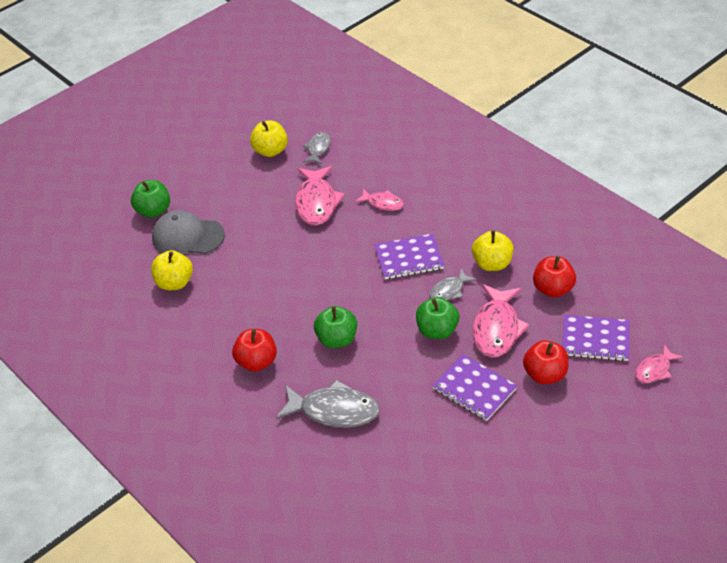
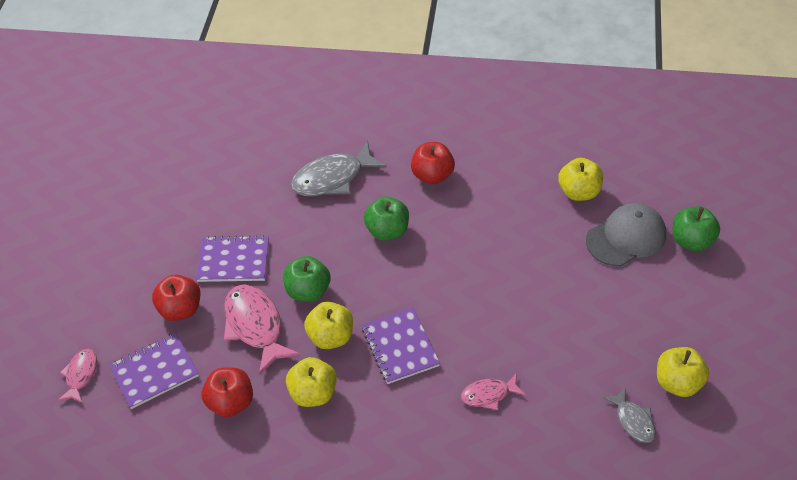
camera: 140 degrees right, 5 degrees up
(316, 202) = (555, 351): pink fish -> none
(409, 258) = (400, 347): purple notebook -> purple notebook turned 60 degrees counterclockwise
(449, 290) = (331, 337): grey fish -> yellow apple

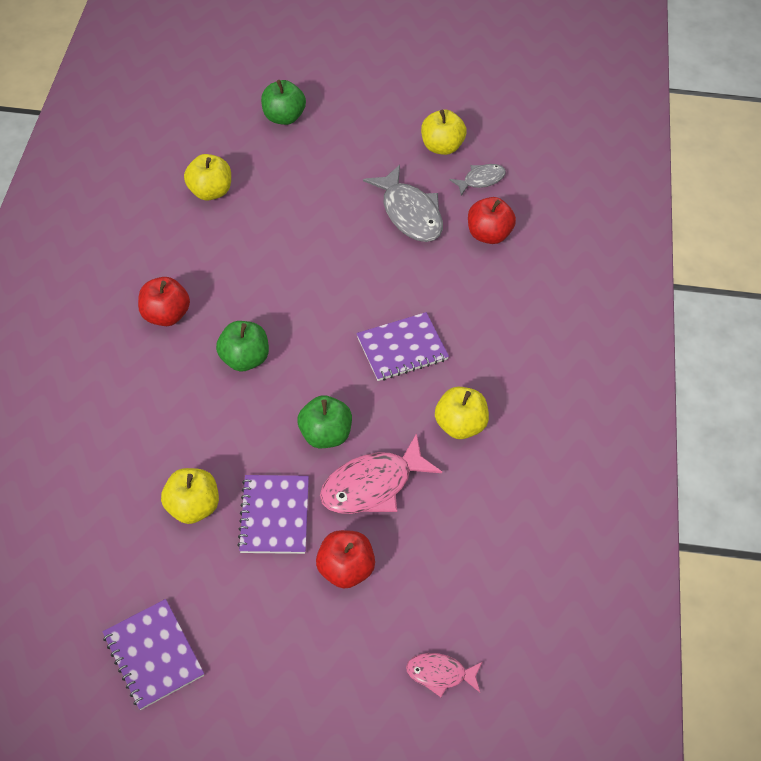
camera: 95 degrees left, 5 degrees up
(154, 372) = (435, 588): purple notebook -> purple notebook (153, 655)
(231, 402) = (473, 503): red apple -> red apple (488, 234)
(331, 337) = (388, 410): yellow apple -> yellow apple (193, 506)
(333, 178) = (154, 414): grey fish -> grey fish (410, 213)
(488, 395) = (457, 279): pink fish -> none
(626, 237) = (274, 162): grey cap -> none

